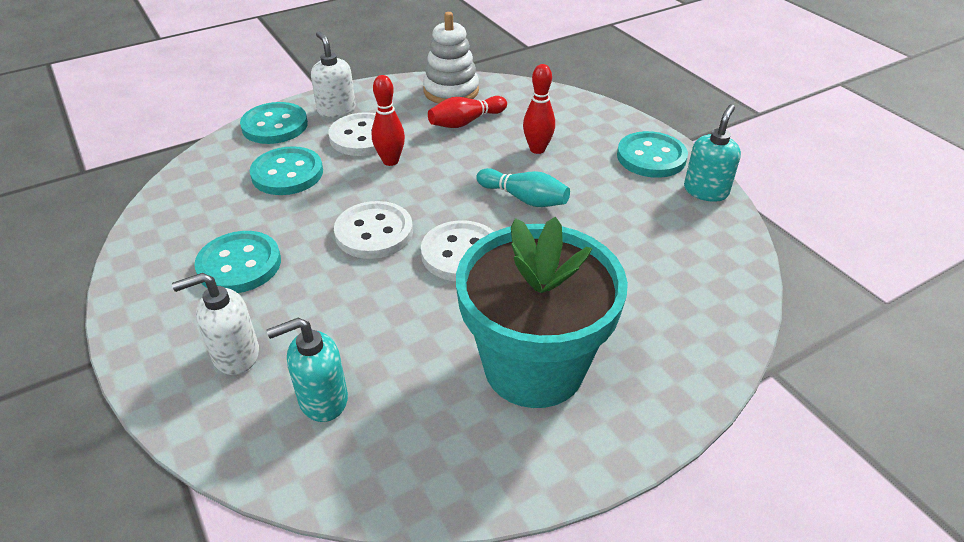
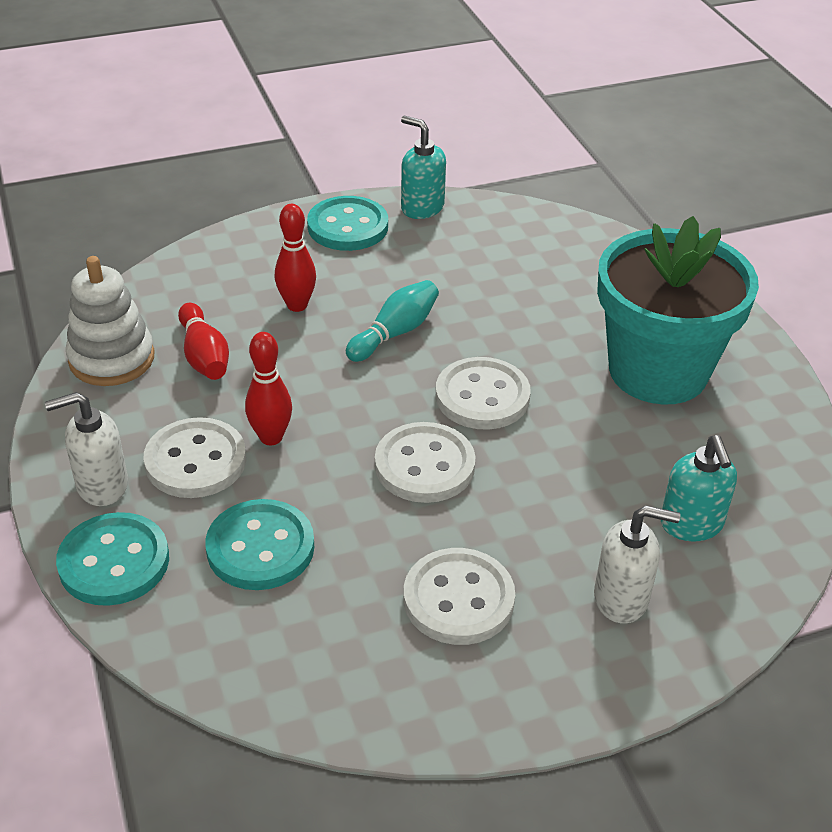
camera: 80 degrees left, 0 degrees up
(235, 355) = (621, 598): white soap dispenser -> white soap dispenser turned 75 degrees counterclockwise
(239, 265) = (458, 599): turquoise button -> white button

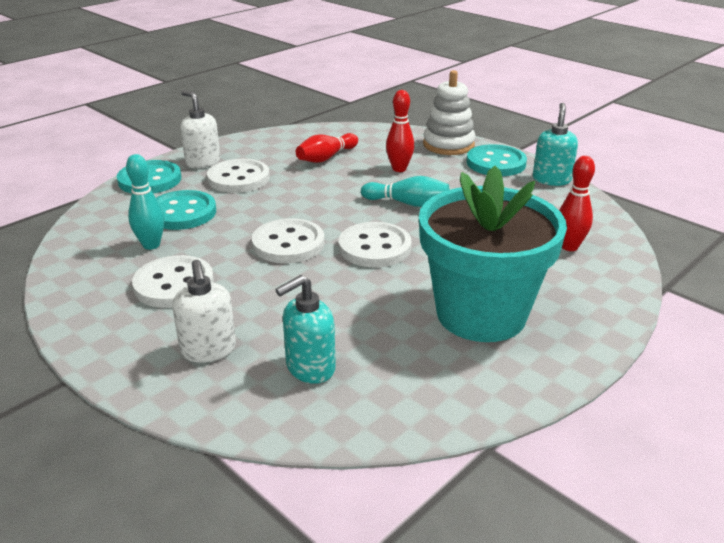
camera: 65 degrees right, 10 degrees down
(112, 359) = (301, 138): white stacking toy -> white stacking toy (448, 145)
(271, 437) = (274, 192): red bowling pin -> red bowling pin (569, 247)
(336, 602) = (151, 245): none -> turquoise bowling pin

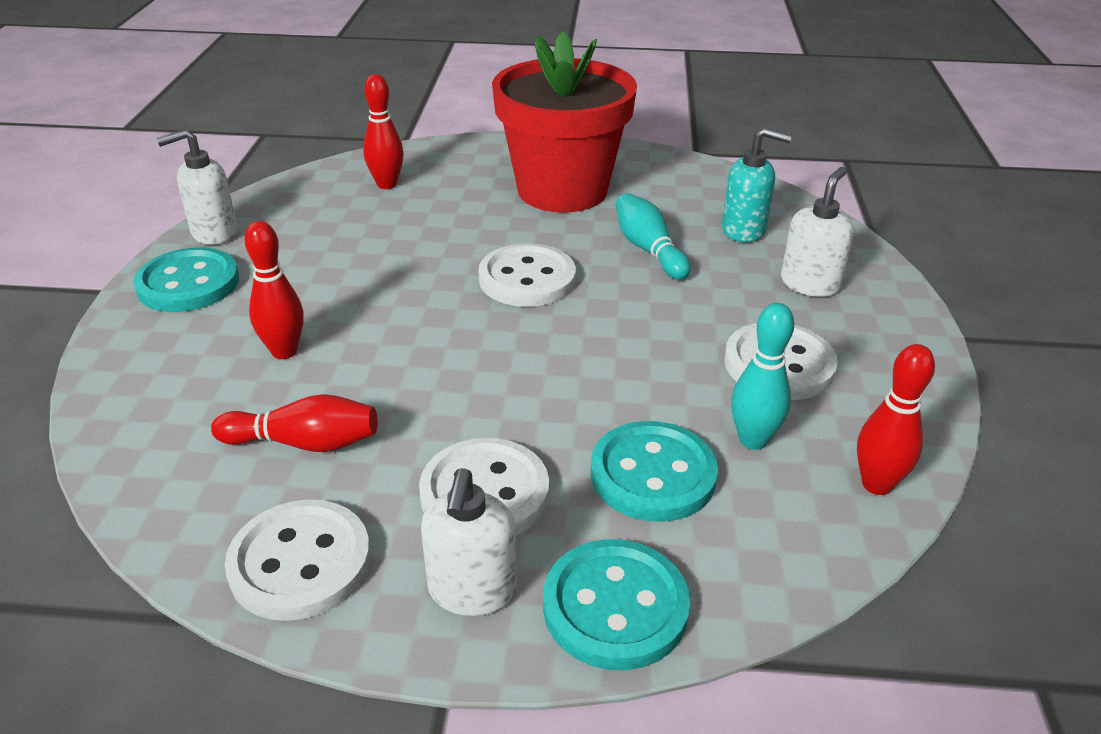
camera: 130 degrees left, 5 degrees up
(73, 259) = (876, 484): none -> red bowling pin
(288, 244) = (597, 336): white button -> white button (300, 562)
(407, 203) = (392, 301): turquoise bowling pin -> turquoise bowling pin (648, 250)
(448, 145) = (140, 346): white stacking toy -> none
(481, 314) = (562, 190): turquoise flower pot -> red flower pot
(551, 179) = (214, 233): turquoise soap dispenser -> white soap dispenser

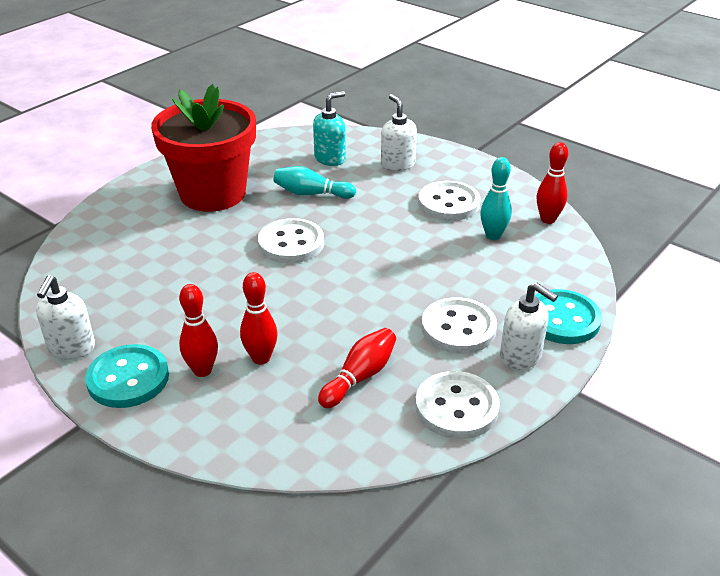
camera: 55 degrees left, 0 degrees up
(387, 184) = (111, 253): red bowling pin -> red bowling pin (202, 370)
(653, 474) = (490, 273): turquoise button -> none

